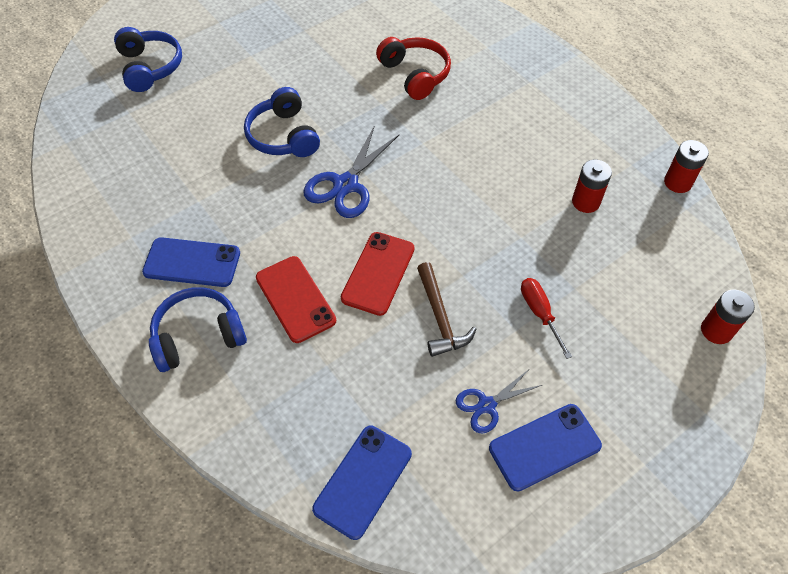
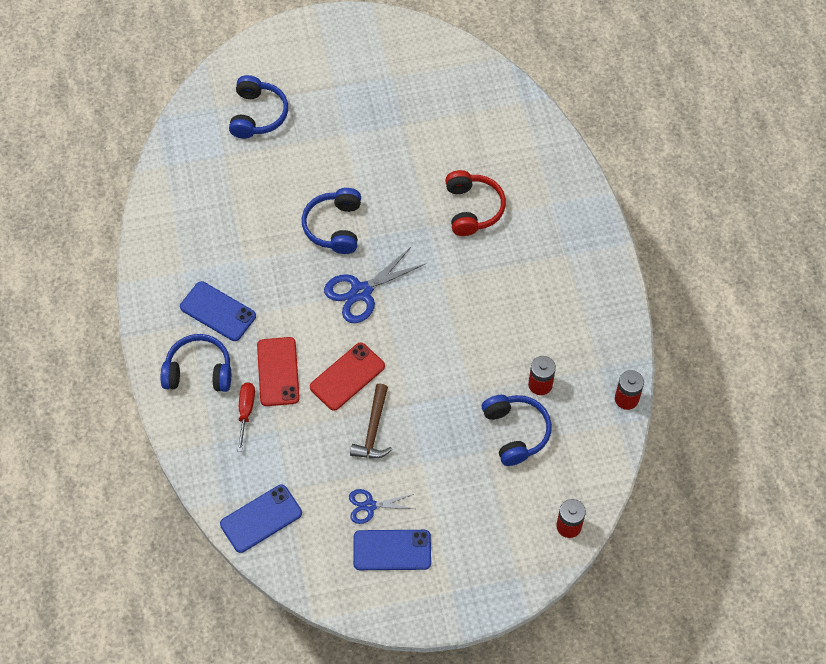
camera: 25 degrees right, 5 degrees up
(540, 313) = (447, 458): red screwdriver -> red screwdriver (246, 412)
(593, 257) = (515, 432): none -> blue headphones

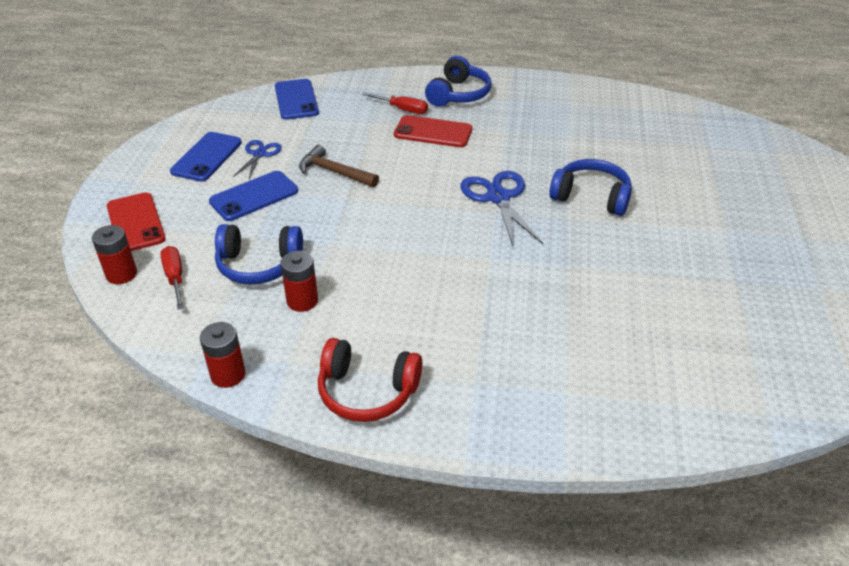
camera: 110 degrees right, 20 degrees down
(218, 311) = (516, 113): blue phone -> blue phone (254, 196)
(257, 115) = (762, 175): blue headphones -> none
(347, 376) = (403, 169): red phone -> red phone (136, 223)
(472, 209) = (582, 310): red headphones -> red headphones (367, 391)
(555, 484) = (175, 278): none -> red screwdriver

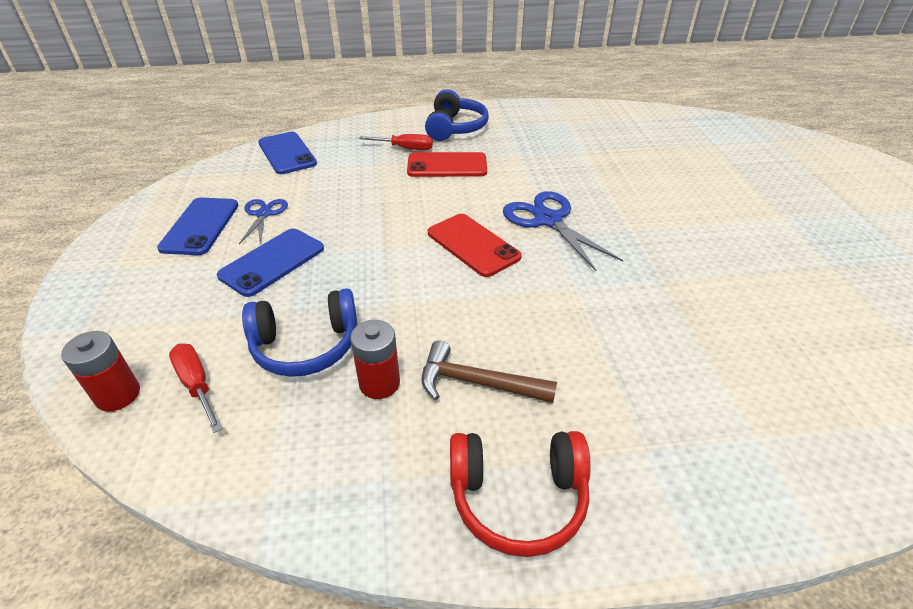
camera: 15 degrees left, 0 degrees up
(136, 223) = (125, 320): red phone -> red phone (473, 245)
(228, 375) = (314, 518): red battery -> none
(334, 172) = (357, 220): brown hammer -> brown hammer (477, 382)
(591, 197) = (639, 205): blue headphones -> none

